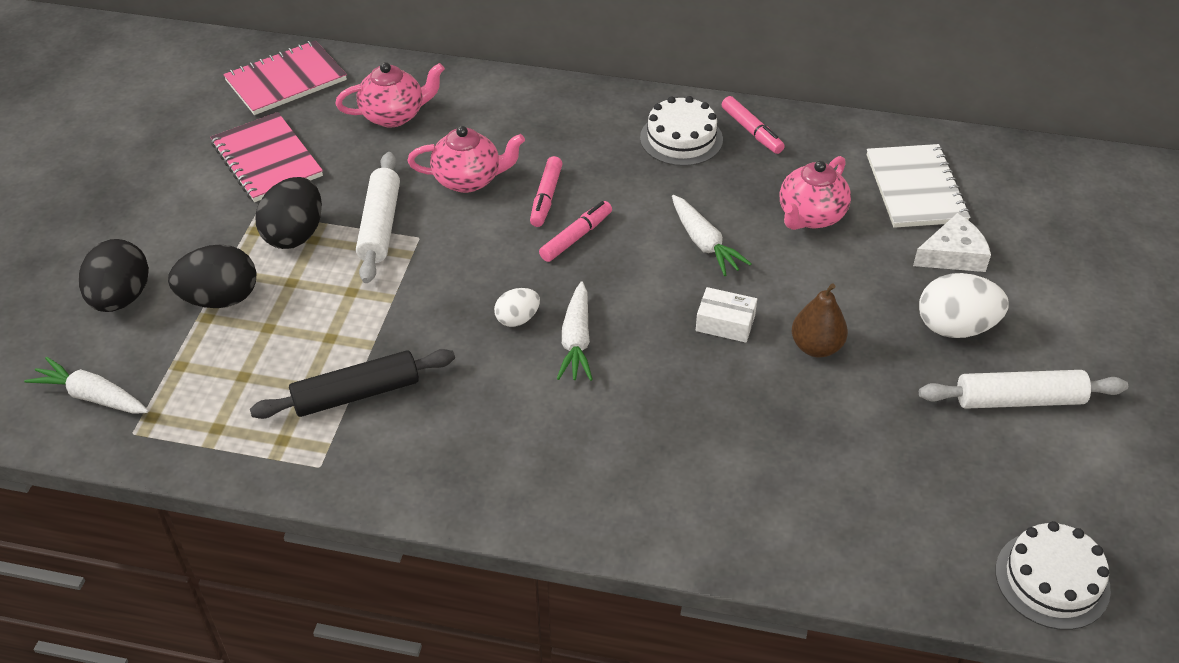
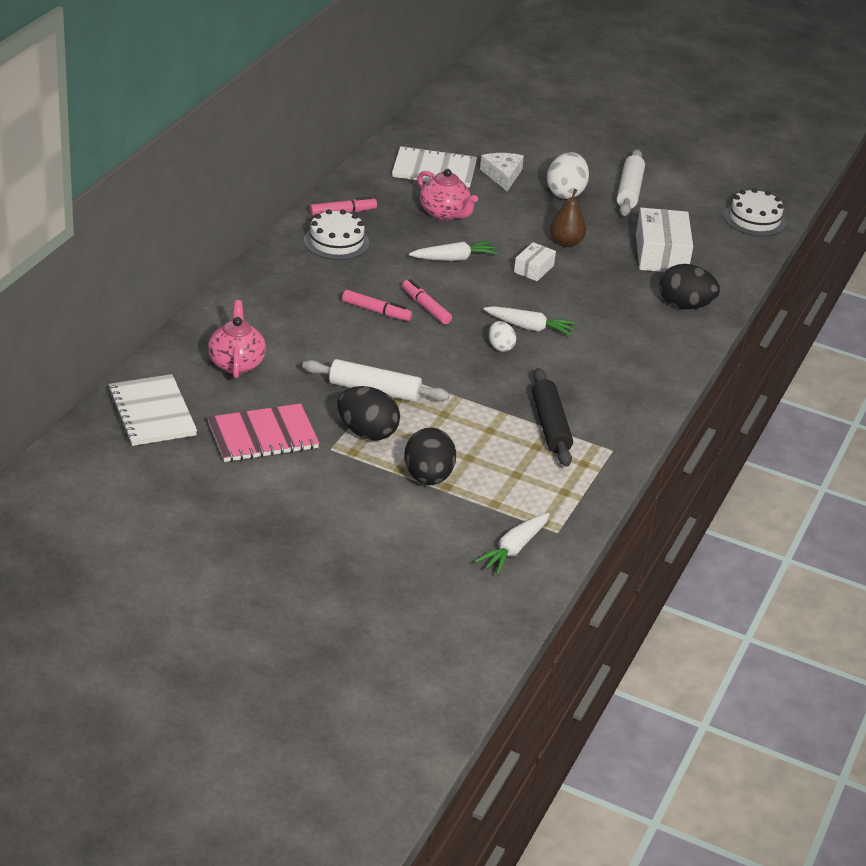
camera: 80 degrees left, 10 degrees down
(121, 298) = (407, 528): black egg -> black egg (685, 306)
(286, 80) = (152, 413): pink notebook -> white notebook
(468, 180) = (338, 341): pink teapot -> none
(854, 462) = (661, 254): none -> white box

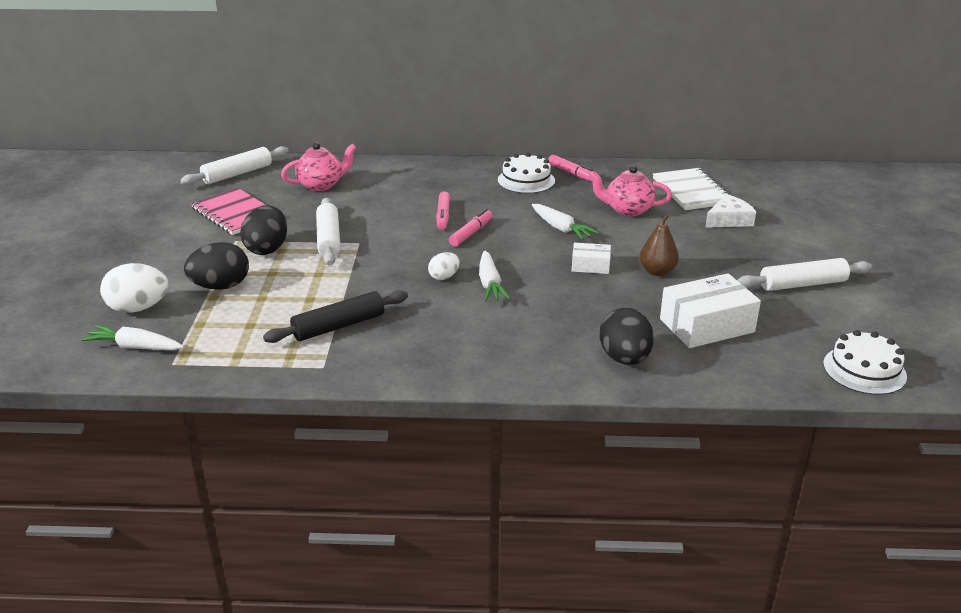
camera: 70 degrees right, 5 degrees down
(152, 413) = (237, 174): white notebook -> white rolling pin
(444, 213) = (627, 210): pink teapot -> pink teapot turned 75 degrees clockwise
(565, 193) = (745, 254): white egg -> white egg (138, 308)

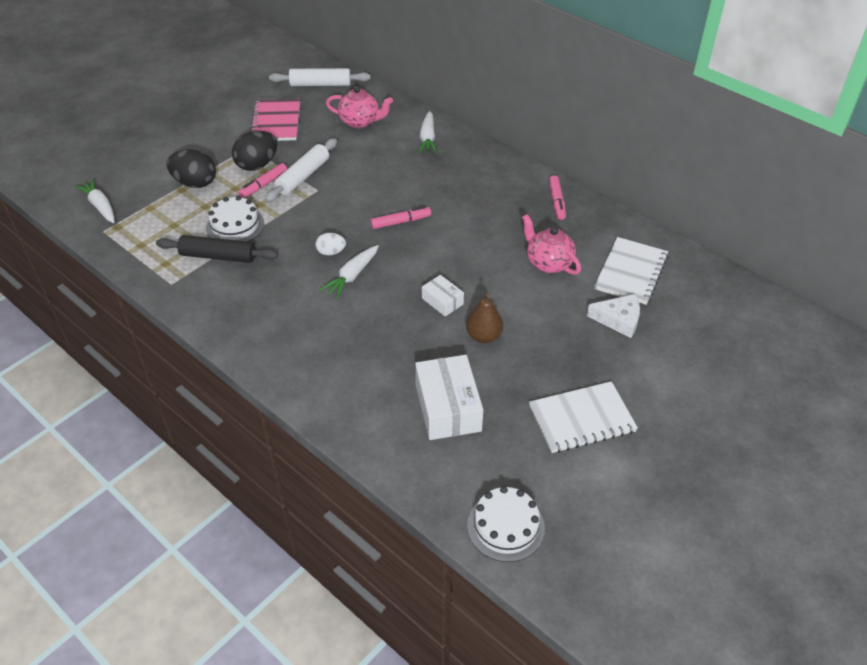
camera: 40 degrees right, 15 degrees up
(138, 308) = (135, 176): white egg -> none
(443, 216) = (403, 194): pink marker -> pink marker (264, 185)
(526, 180) = (510, 190): white cake -> white cake (235, 225)
(561, 228) = (470, 253): white carrot -> white carrot (427, 139)
(624, 358) = (350, 397): black egg -> none
(706, 325) = (448, 407): white box -> white box turned 60 degrees clockwise
(802, 284) = (582, 419): white rolling pin -> white notebook

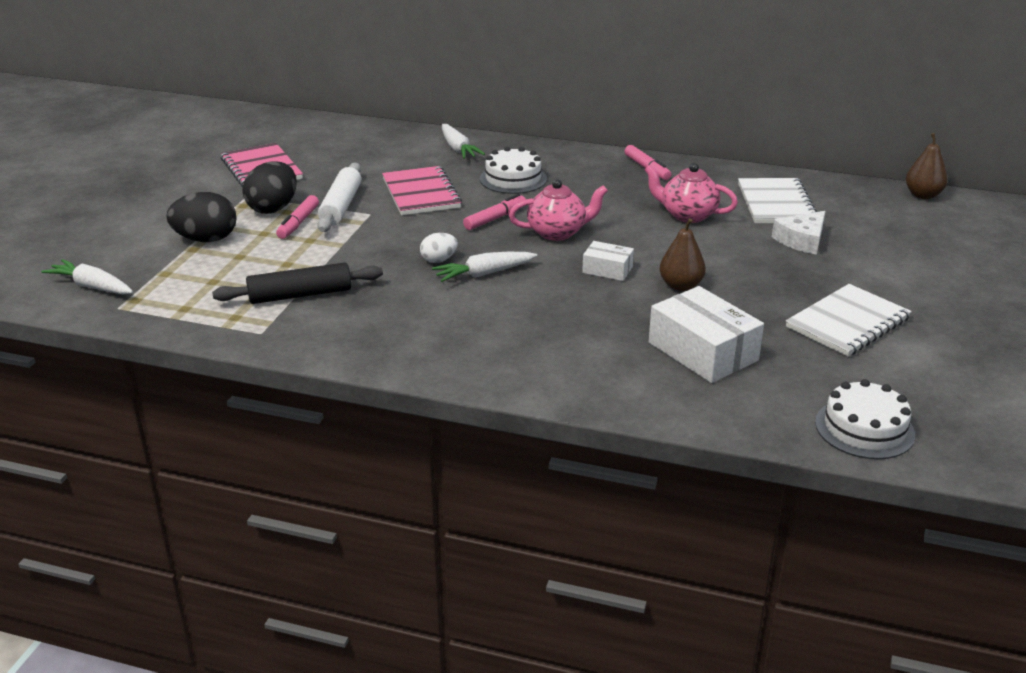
camera: 25 degrees left, 15 degrees down
(235, 225) = (296, 264): white cake -> white cake (513, 179)
(320, 84) = (286, 130): white rolling pin -> none
(352, 276) = (484, 274): white carrot -> white carrot turned 60 degrees clockwise
(360, 122) = (365, 150): pink teapot -> pink teapot (557, 232)
(367, 179) = (421, 193): none -> pink notebook
(618, 319) = (802, 240): white cheese -> white cheese turned 150 degrees clockwise
(768, 302) = (923, 195): none -> brown pear

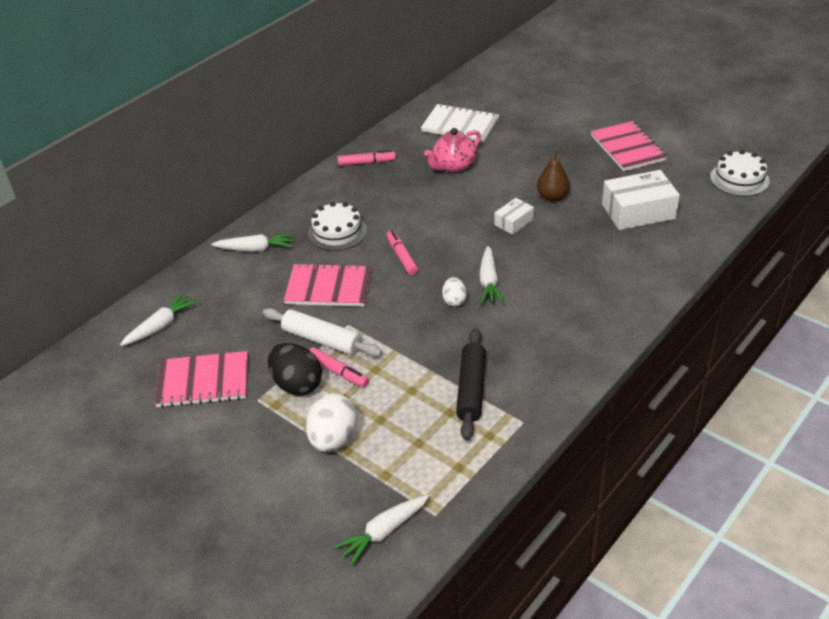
camera: 65 degrees left, 10 degrees up
(206, 239) = (333, 439): black egg -> white egg
(325, 137) = (161, 326): none -> white carrot
(557, 232) = (444, 231): pink teapot -> none
(802, 240) = (518, 131): white cheese -> none
(848, 323) = (628, 148): white notebook -> pink notebook
(923, 195) = (484, 68): brown pear -> none

